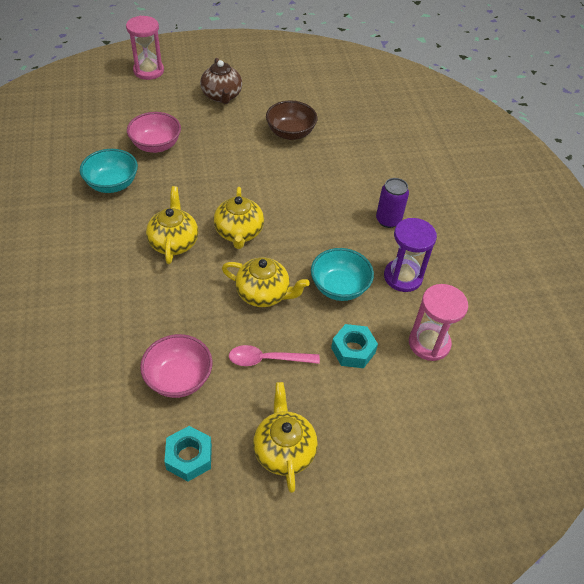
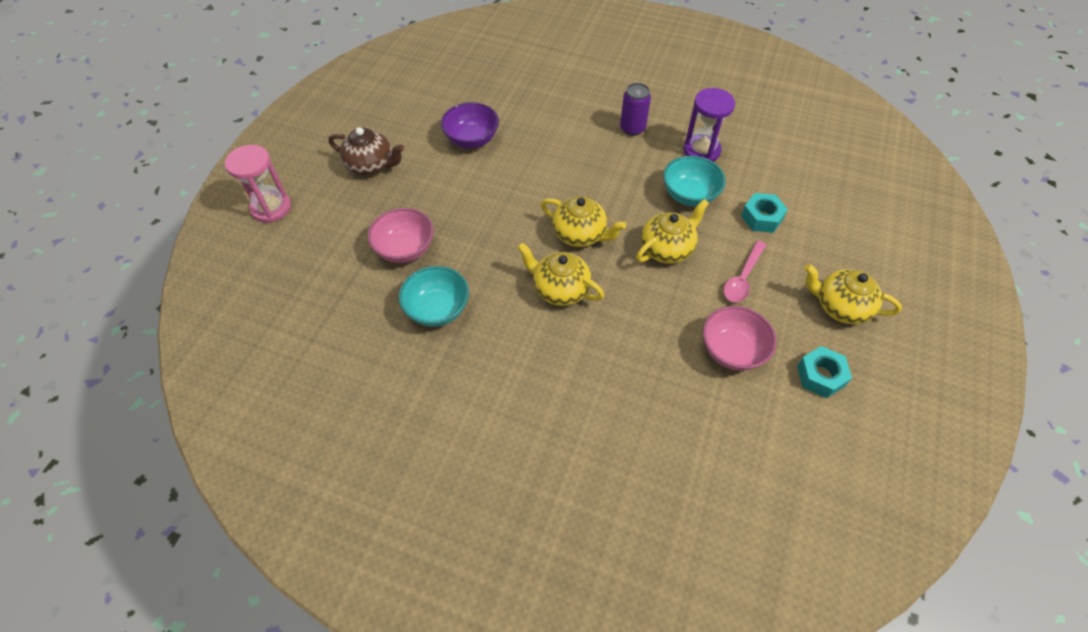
camera: 55 degrees left, 5 degrees up
(290, 133) = (472, 139): brown bowl -> purple bowl
(429, 343) = (778, 169): pink hourglass -> none

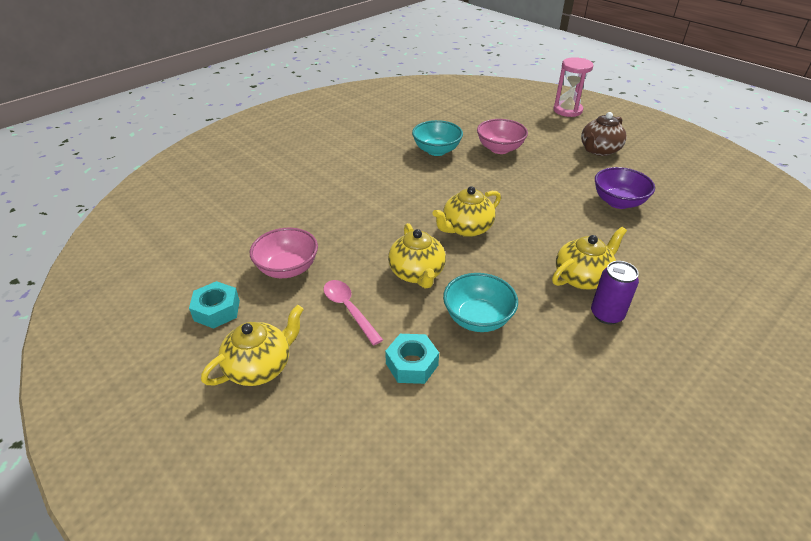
camera: 115 degrees right, 15 degrees down
(559, 289) = (416, 202): yellow teapot -> yellow teapot (582, 277)
(701, 150) = (546, 361): purple hourglass -> none

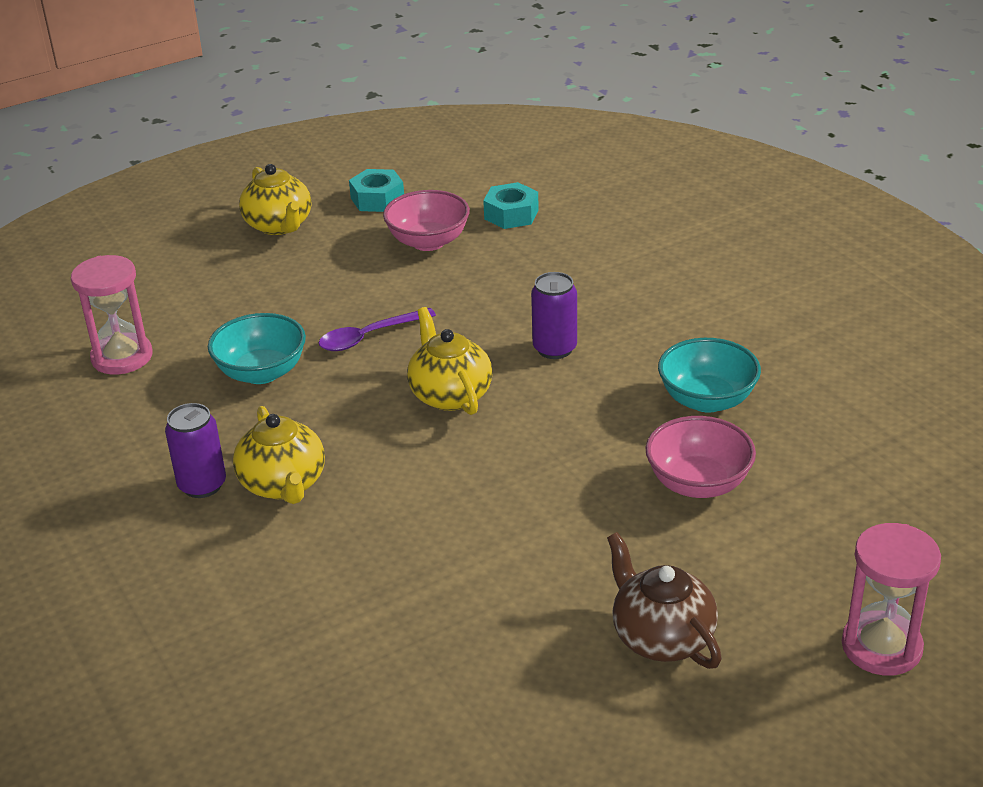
camera: 105 degrees right, 5 degrees down
(349, 309) = (331, 281): pink spoon -> none
(407, 198) = (555, 349): none -> purple can
(412, 364) = (222, 315): turquoise nut -> turquoise nut (511, 214)
(417, 273) = (369, 336): yellow teapot -> purple spoon
(491, 417) = (122, 357): none -> pink hourglass
(618, 202) = (455, 595): purple bowl -> none

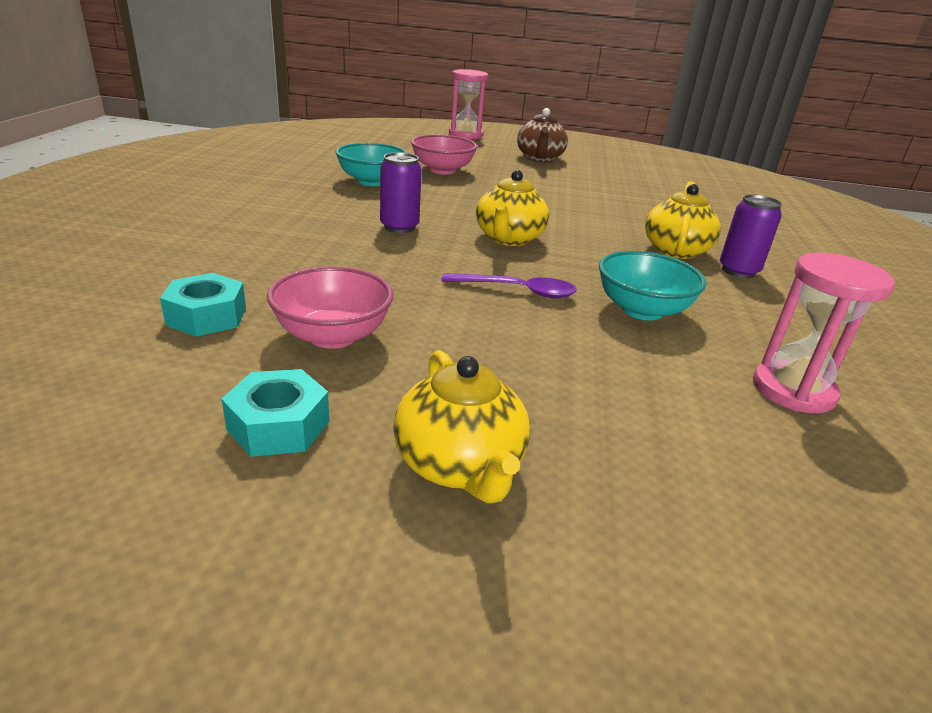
camera: 145 degrees left, 5 degrees down
(279, 225) = (460, 466): yellow teapot -> yellow teapot turned 150 degrees clockwise

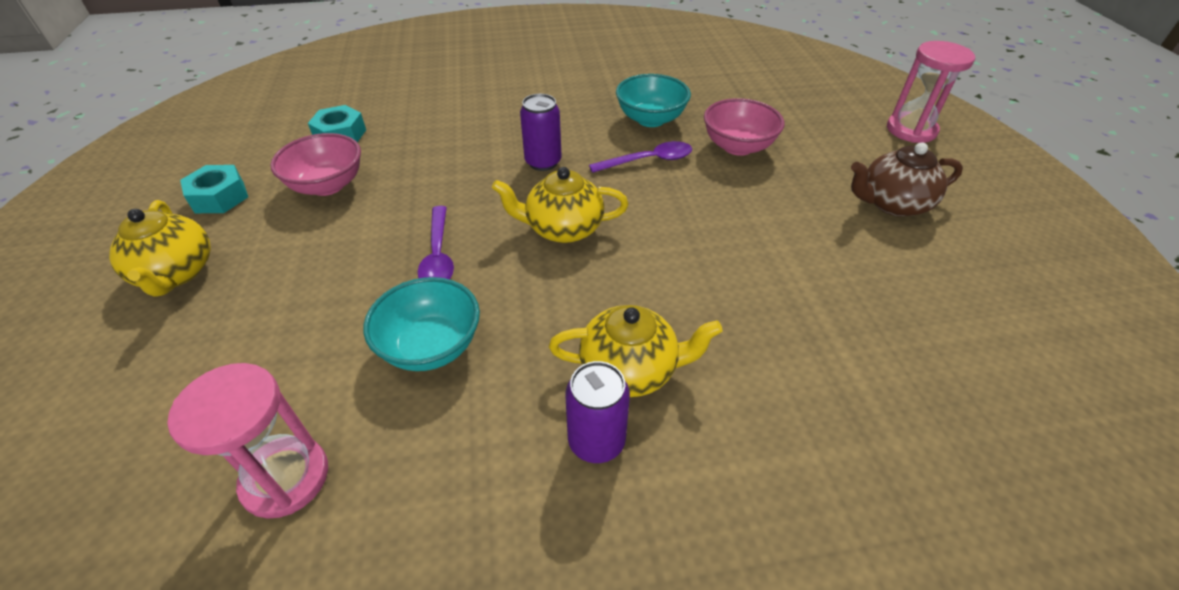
camera: 75 degrees right, 15 degrees up
(435, 195) = (648, 161): none -> purple spoon
(460, 466) = (176, 273): yellow teapot -> yellow teapot turned 75 degrees counterclockwise

